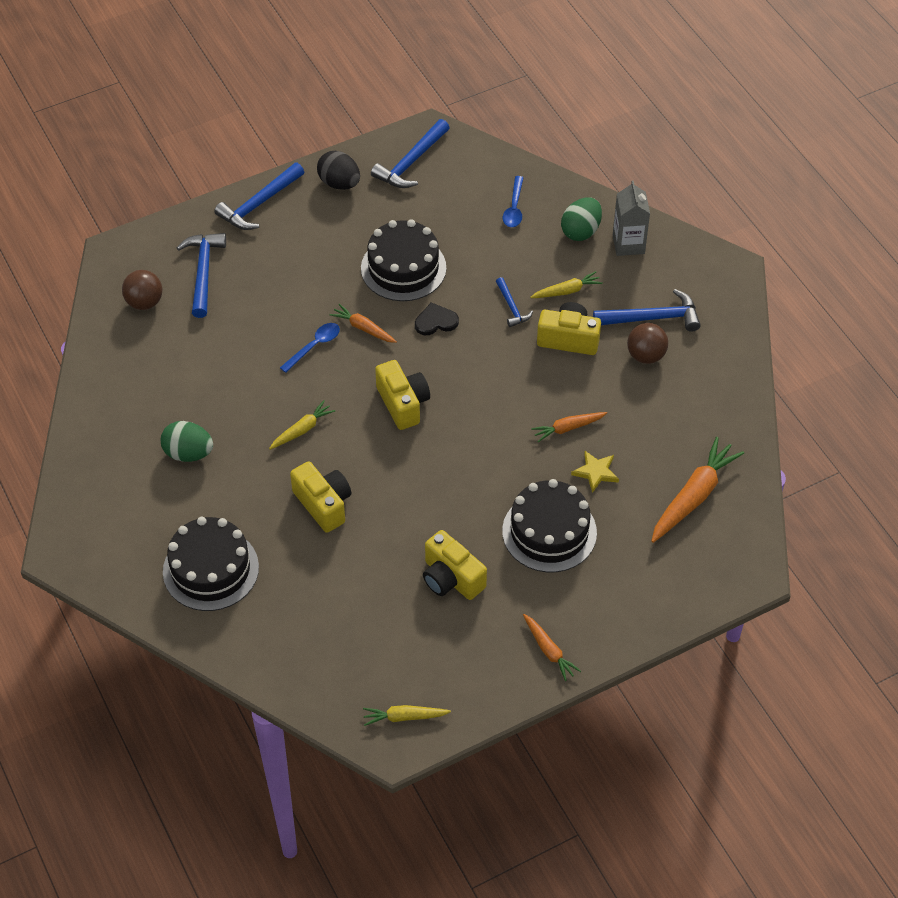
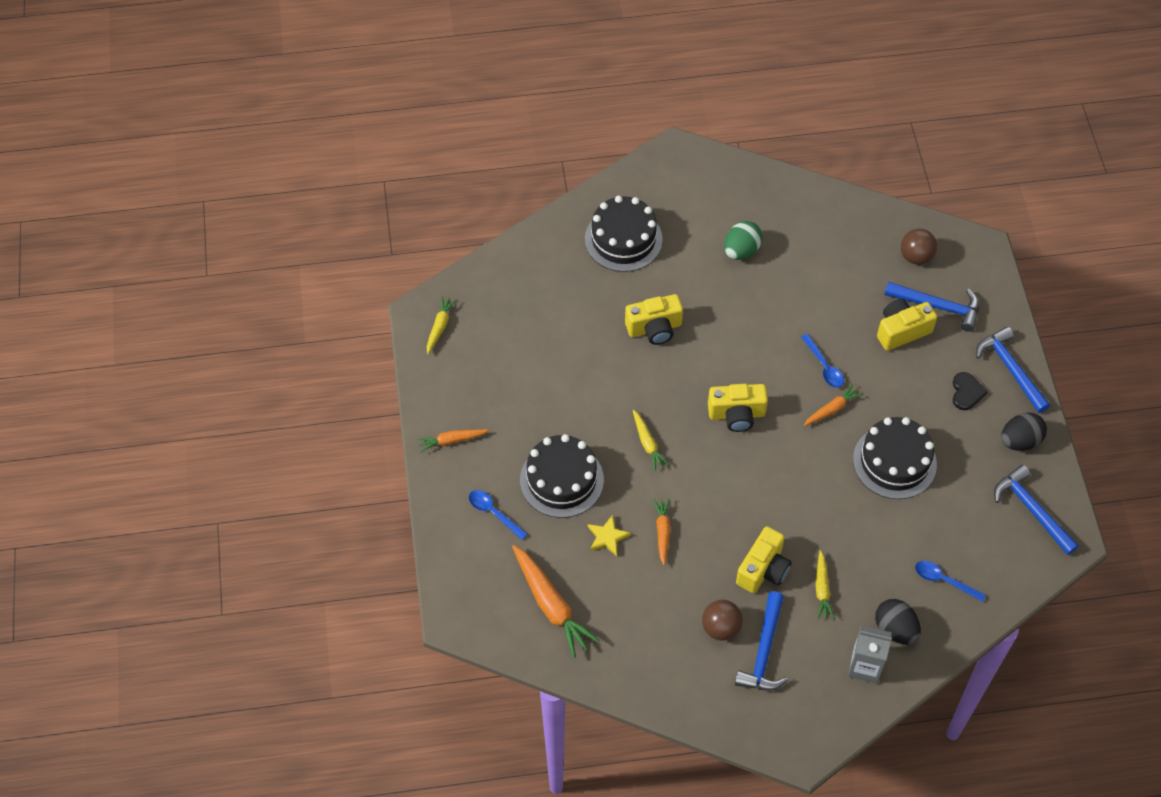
camera: 110 degrees right, 5 degrees up
(302, 430) = (736, 334): yellow carrot -> yellow carrot (647, 443)
(436, 321) = (821, 468): black heart -> black heart (966, 392)
(451, 578) = (547, 395): yellow camera -> yellow camera (902, 331)
(512, 307) = (817, 535): blue hammer -> none
(581, 231) = (895, 629): green egg -> black egg
(617, 581) = (493, 512): none -> blue spoon

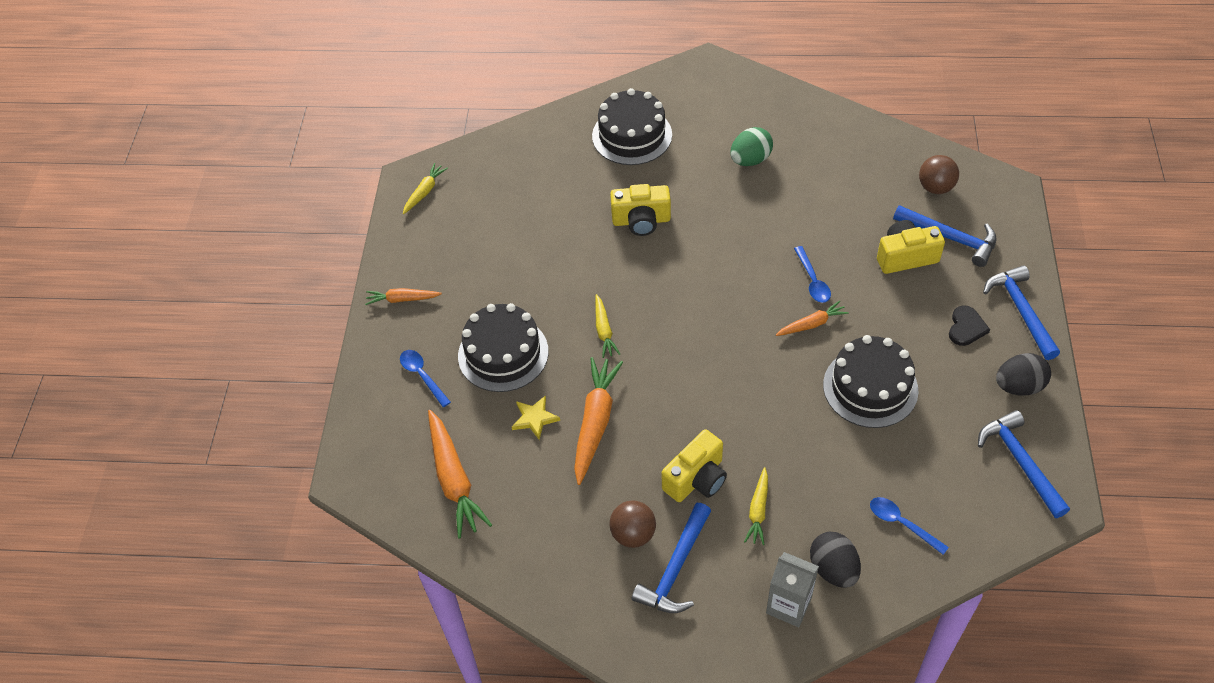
camera: 15 degrees right, 5 degrees down
(662, 532) = (595, 422): orange carrot -> orange carrot, size x1.79
(736, 414) = (706, 315): yellow camera -> none

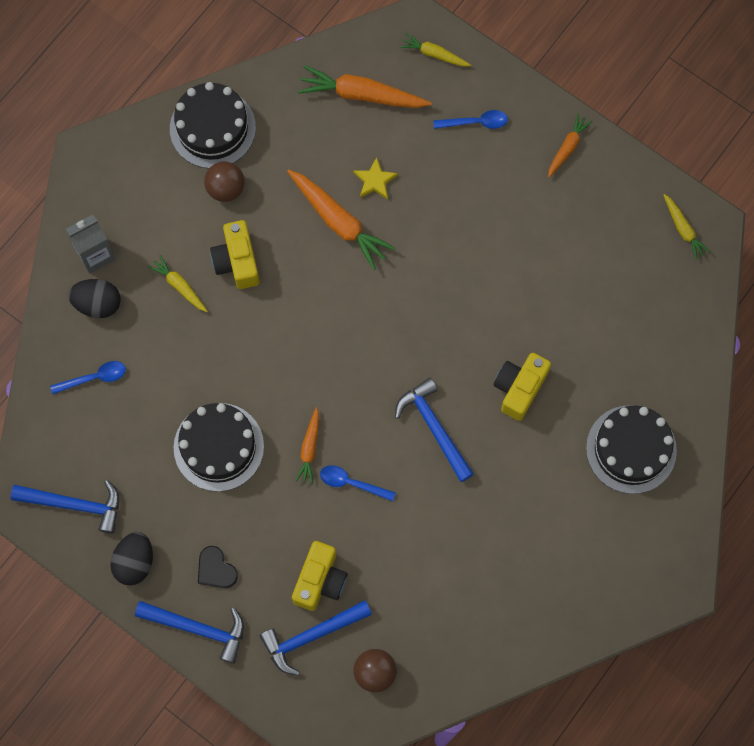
camera: 120 degrees right, 20 degrees up
(503, 353) = (454, 193): black cake -> black cake (212, 128)
(604, 330) = (422, 282): yellow carrot -> yellow carrot (434, 54)
(675, 568) = (178, 199): blue hammer -> blue hammer (434, 428)
(750, 160) = (525, 533): green egg -> none

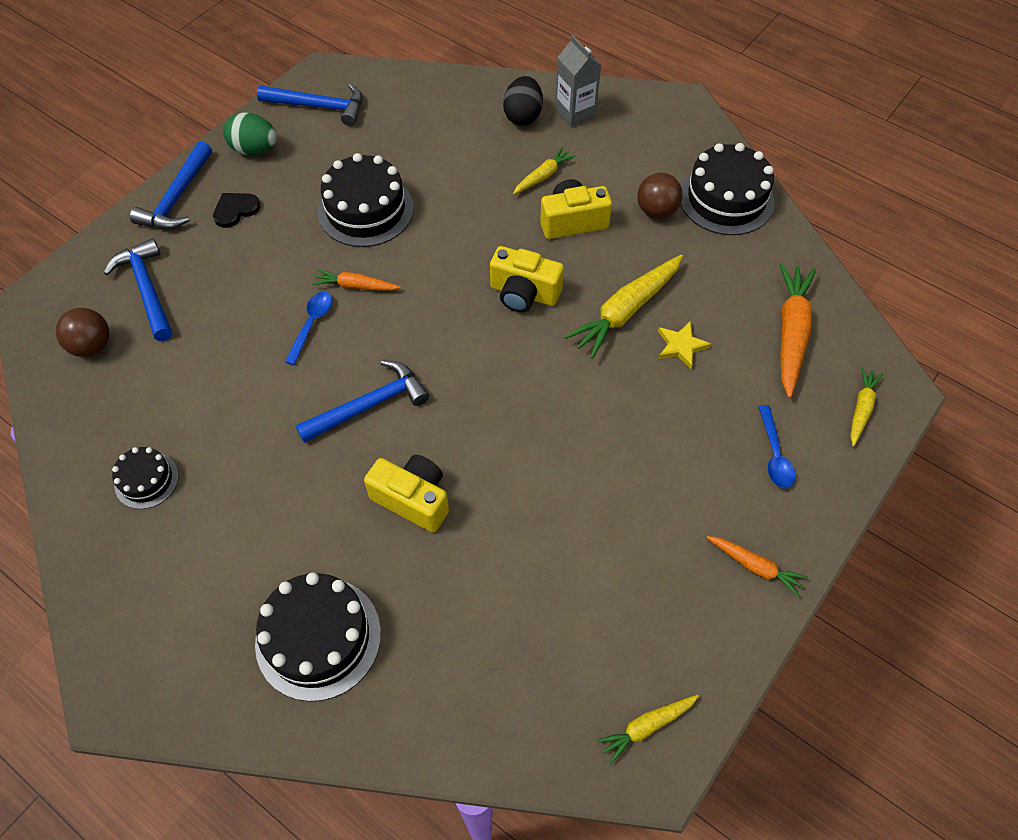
camera: 90 degrees right, 15 degrees down
(75, 504) = (319, 106): blue hammer -> blue hammer turned 90 degrees counterclockwise
(94, 378) = (446, 116): blue spoon -> none
(135, 562) = (254, 149): black egg -> green egg
(320, 580) = (206, 296): yellow camera -> yellow camera (524, 293)
(339, 222) = (626, 311): orange carrot -> yellow carrot
(507, 598) = (146, 480): none -> black cake

